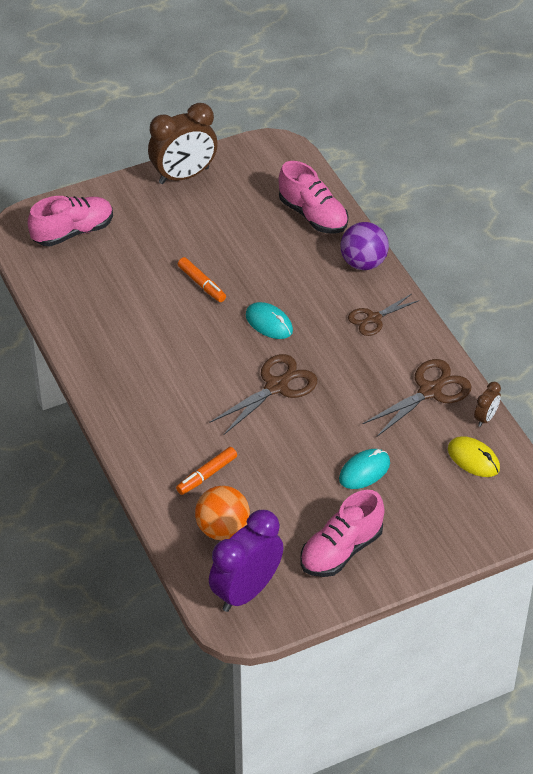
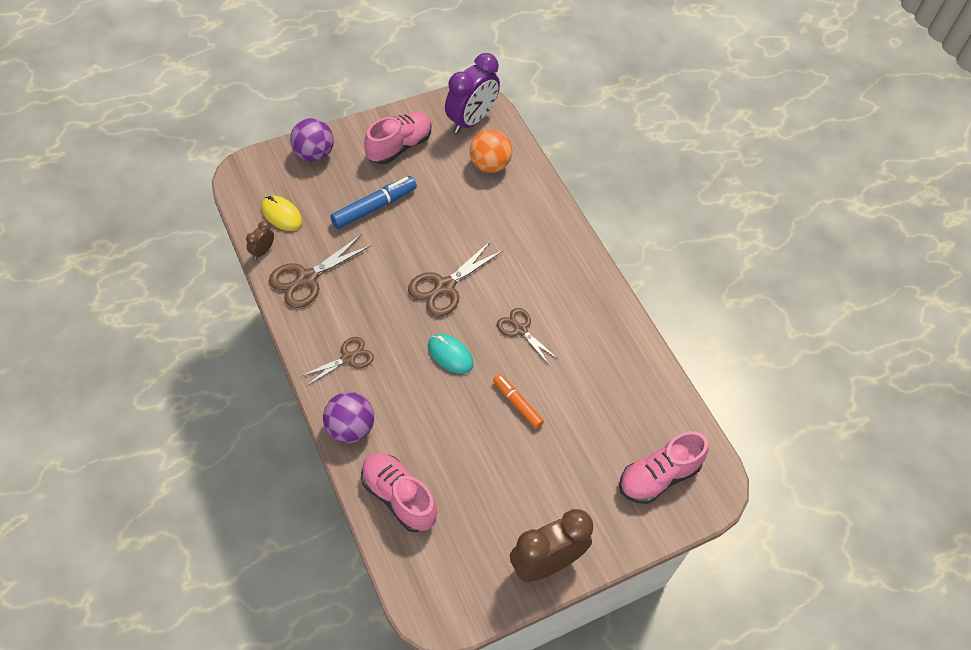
camera: 175 degrees right, 10 degrees up
(195, 347) = (520, 329): none -> brown scissors
(207, 475) = (503, 208): orange marker -> none
(364, 471) = (374, 207): turquoise mouse -> blue marker
(450, 536) = (314, 154): none -> purple ball

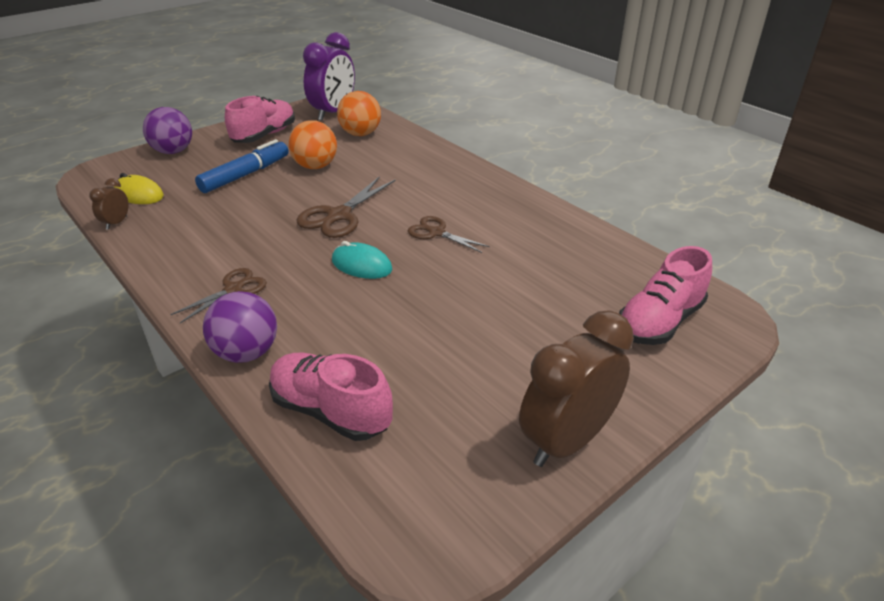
camera: 10 degrees left, 20 degrees down
(306, 279) = (172, 235): brown scissors -> none
(438, 209) = (315, 166): none -> orange ball
(517, 403) = (457, 291): orange marker -> none

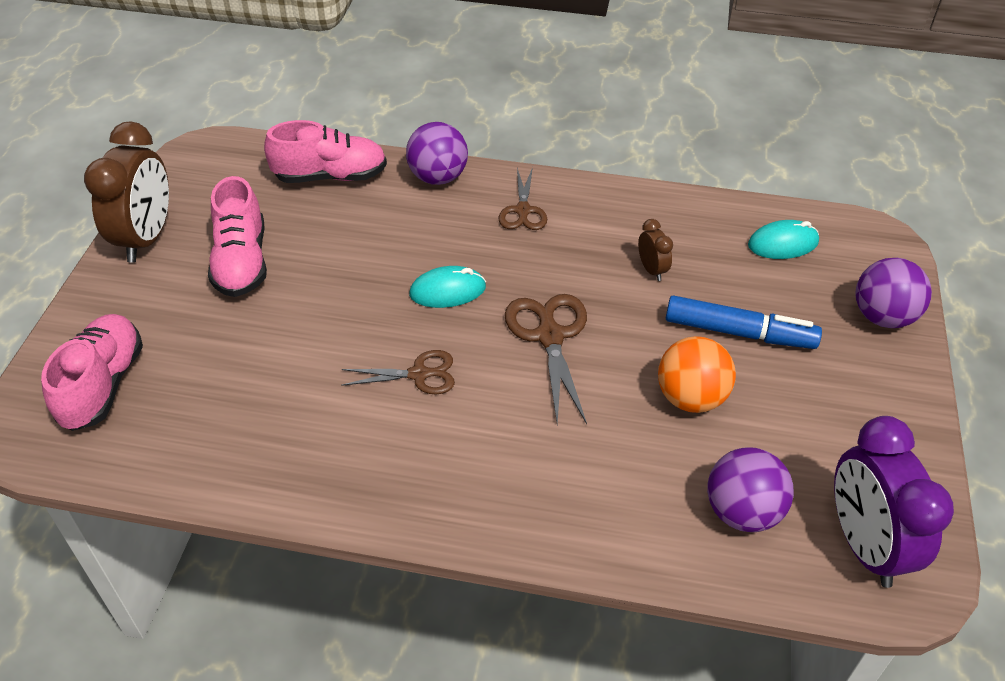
camera: 140 degrees right, 10 degrees up
(116, 223) = (732, 207): brown clock -> brown clock (652, 270)
(139, 194) = (783, 244): yellow mouse -> turquoise mouse
(245, 175) = (739, 332): blue marker -> blue marker turned 75 degrees counterclockwise
(264, 135) = (849, 416): pink shoe -> pink shoe (242, 262)
(360, 134) = (742, 511): orange ball -> purple ball

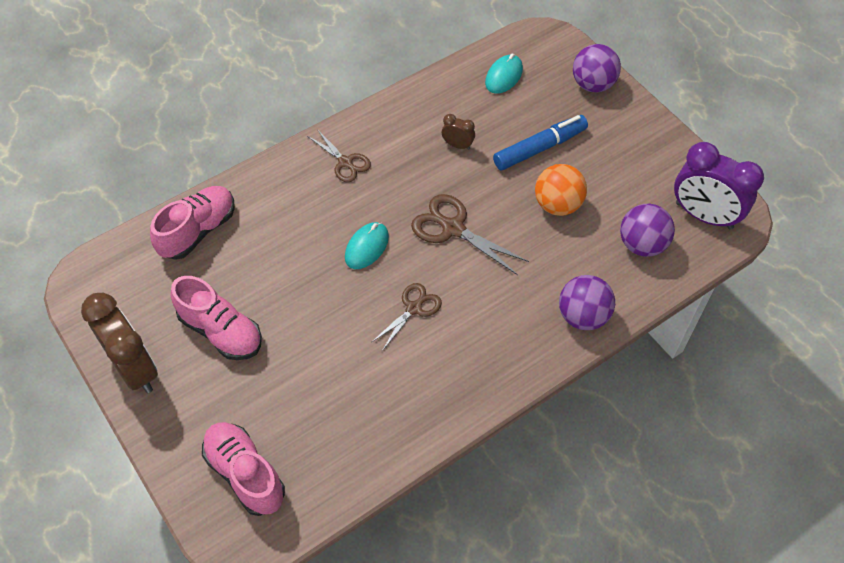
camera: 45 degrees left, 10 degrees up
(438, 177) = (267, 179): purple ball -> purple ball (583, 316)

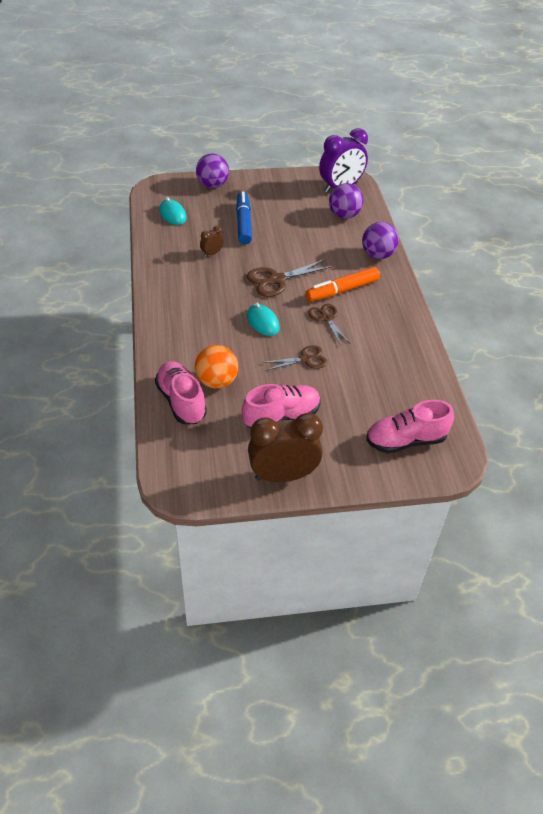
camera: 65 degrees left, 10 degrees down
(346, 163) = (183, 307): brown scissors -> brown scissors (306, 359)
(479, 304) = (342, 290): none -> orange marker
(557, 205) = (292, 233): orange ball -> orange ball (216, 381)

